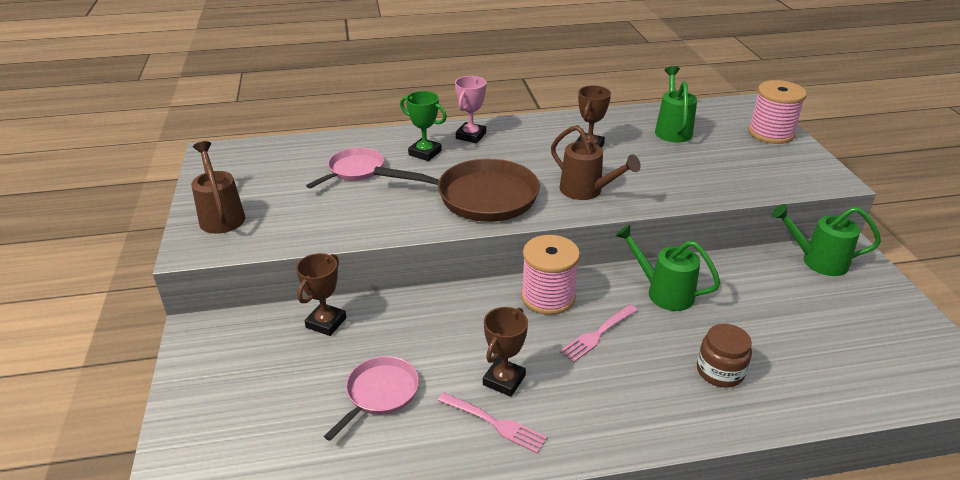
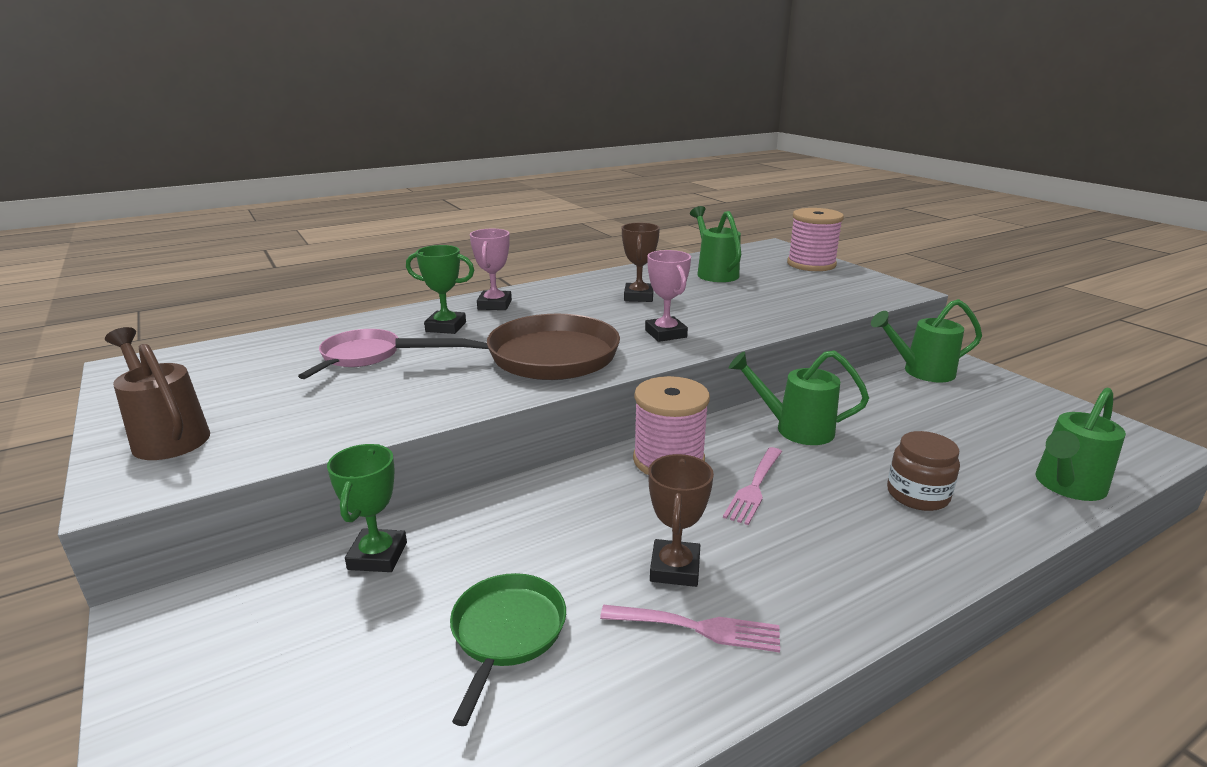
camera: 20 degrees left, 10 degrees down
(326, 323) = (378, 556): brown trophy -> green trophy
(380, 393) = (507, 633): pink pan -> green pan
(586, 191) = (665, 334): brown watering can -> pink trophy
(853, 396) = (1066, 486): none -> green watering can

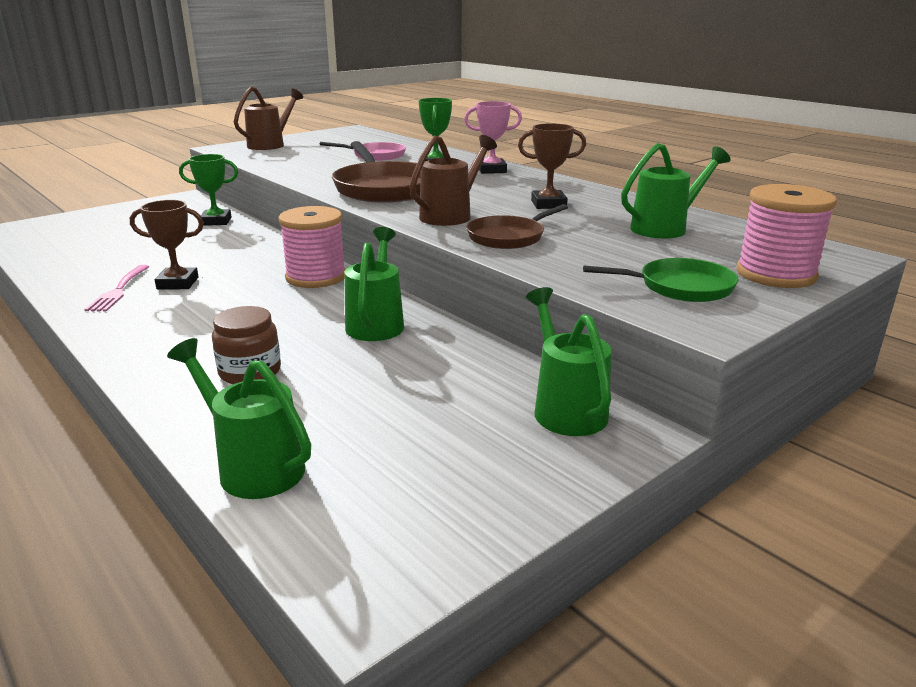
camera: 80 degrees right, 0 degrees up
(507, 633) = (140, 251): green pan -> green pan (680, 287)
(665, 334) = (451, 215): pink trophy -> brown watering can
(736, 318) = (509, 237): none -> brown pan
(754, 487) = (272, 305): pink fork -> none

